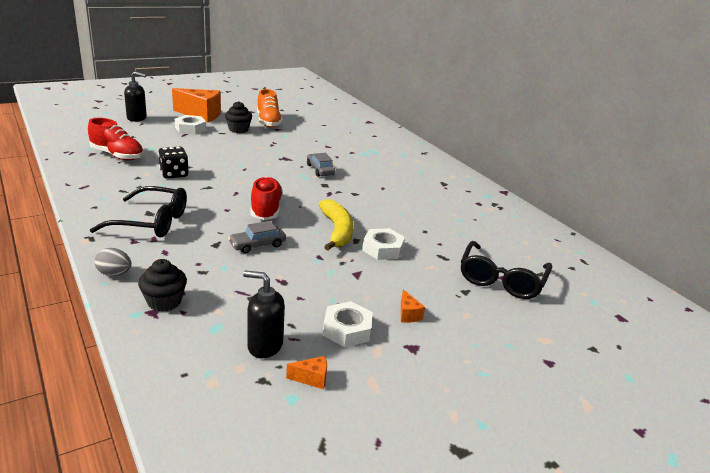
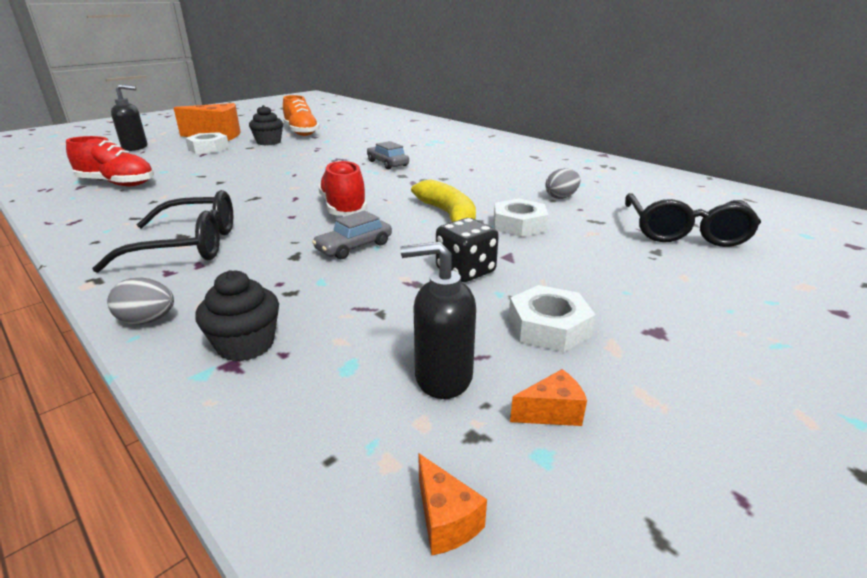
camera: 10 degrees left, 0 degrees up
(174, 174) = (203, 191): black dice -> black dice (465, 271)
(408, 314) = (613, 291): orange cheese -> orange cheese (445, 520)
(433, 230) = (561, 197): none -> grey egg

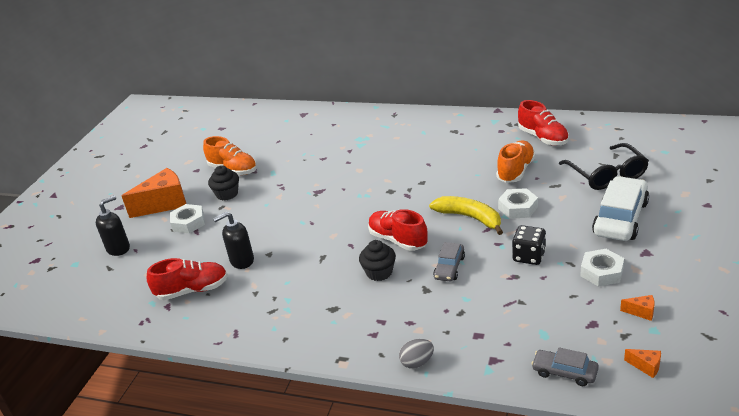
camera: 25 degrees left, 5 degrees up
(188, 246) = (351, 313): black glasses -> none
(246, 345) = (485, 348): black cupcake -> black cupcake (379, 272)
(387, 163) = (362, 182): grey car -> grey car (564, 372)
(442, 377) = (586, 319): black soap dispenser -> black soap dispenser (241, 261)
(551, 413) = (641, 312): orange cheese -> orange cheese turned 60 degrees clockwise
(561, 197) = (516, 171): grey egg -> orange shoe
(631, 183) = (543, 138): none -> red shoe
(656, 278) = (620, 218): none -> white car

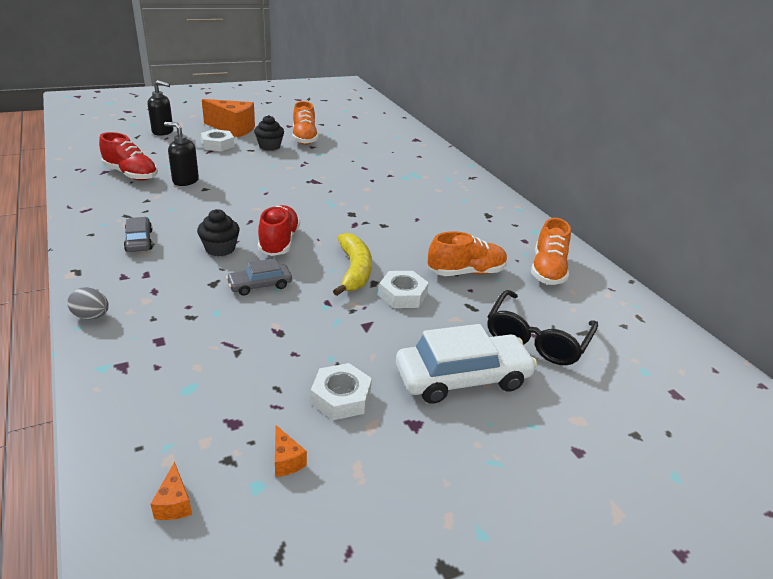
camera: 40 degrees right, 0 degrees up
(529, 256) = (323, 330): black dice -> none
(543, 138) = (547, 270): red shoe -> orange shoe
(564, 372) = (126, 429): grey car -> grey car (139, 241)

